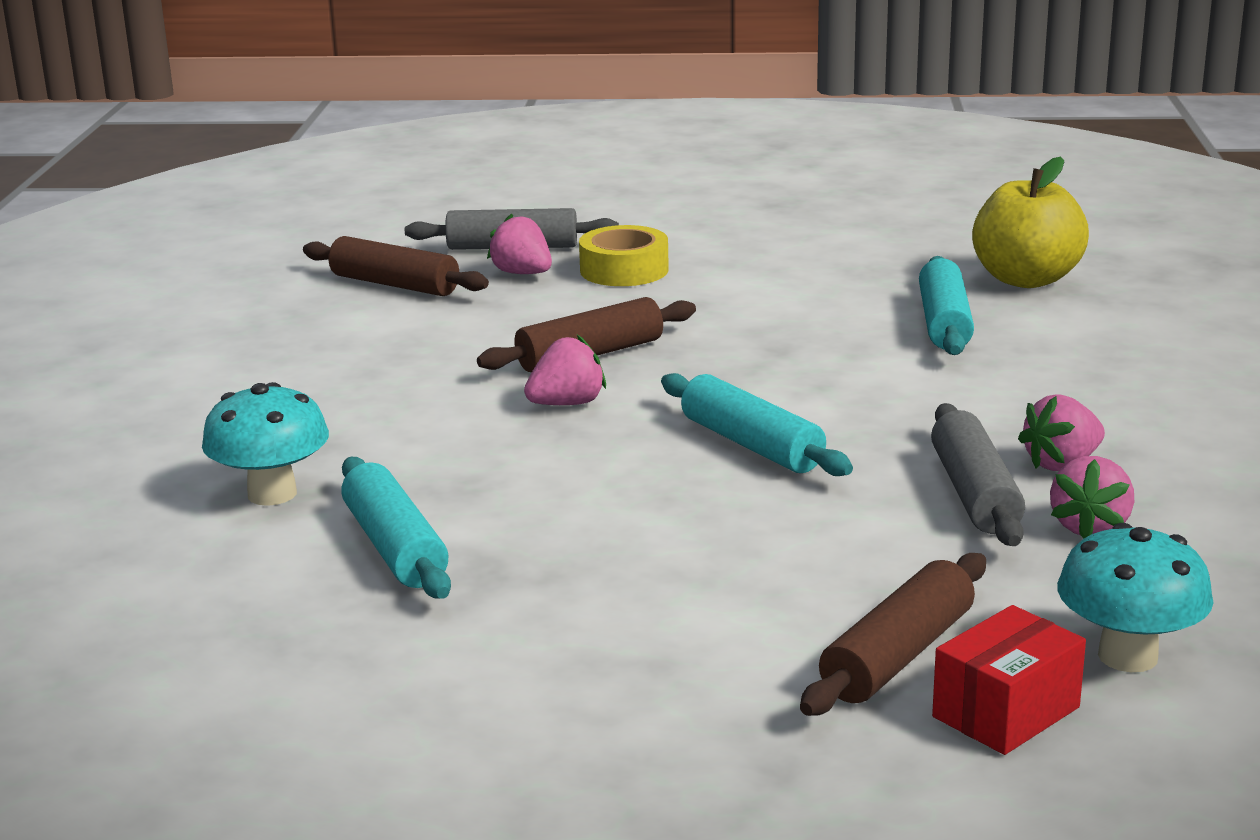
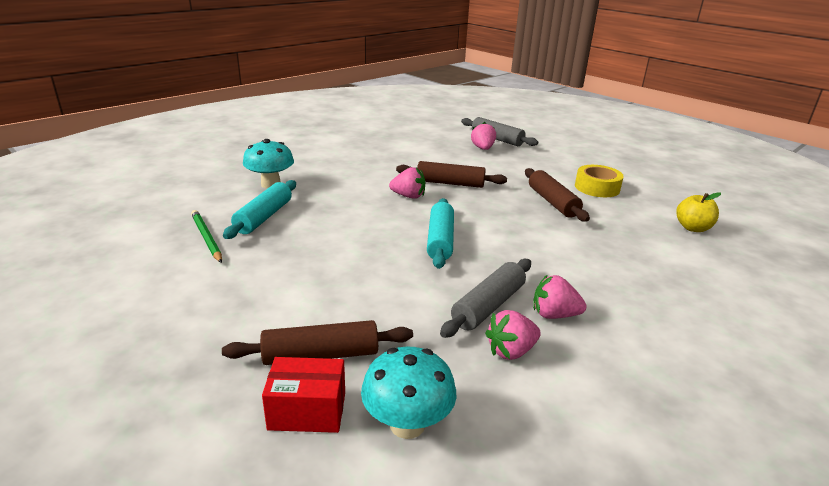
camera: 40 degrees right, 5 degrees up
(372, 625) = (206, 238): none -> green pencil
(395, 284) = (435, 137): brown rolling pin -> brown rolling pin (552, 202)
(624, 270) = (520, 160): yellow tape -> yellow tape (597, 188)
(944, 323) = (615, 230): turquoise rolling pin -> none
(1026, 279) = (692, 228): yellow apple -> yellow apple, size x0.62

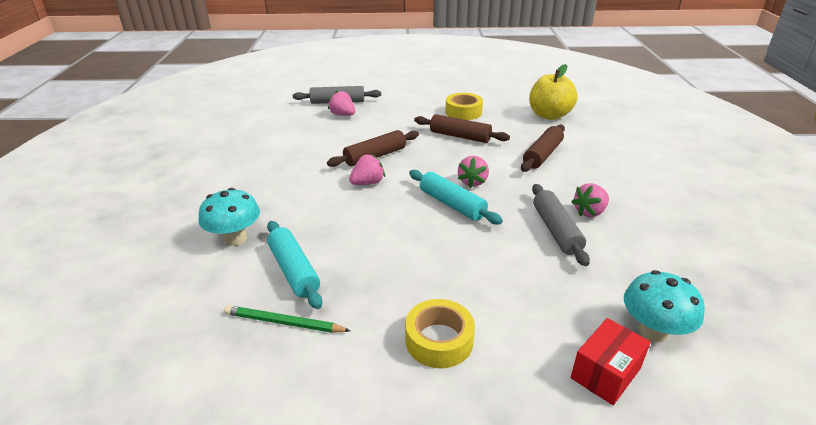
camera: 45 degrees left, 5 degrees up
(255, 305) = (439, 340): none -> yellow tape
(321, 355) = (543, 335): brown rolling pin -> brown rolling pin (542, 155)
(511, 351) = (612, 249): pink strawberry -> pink strawberry (473, 182)
(692, 228) = (549, 115): yellow apple -> yellow apple, size x1.62

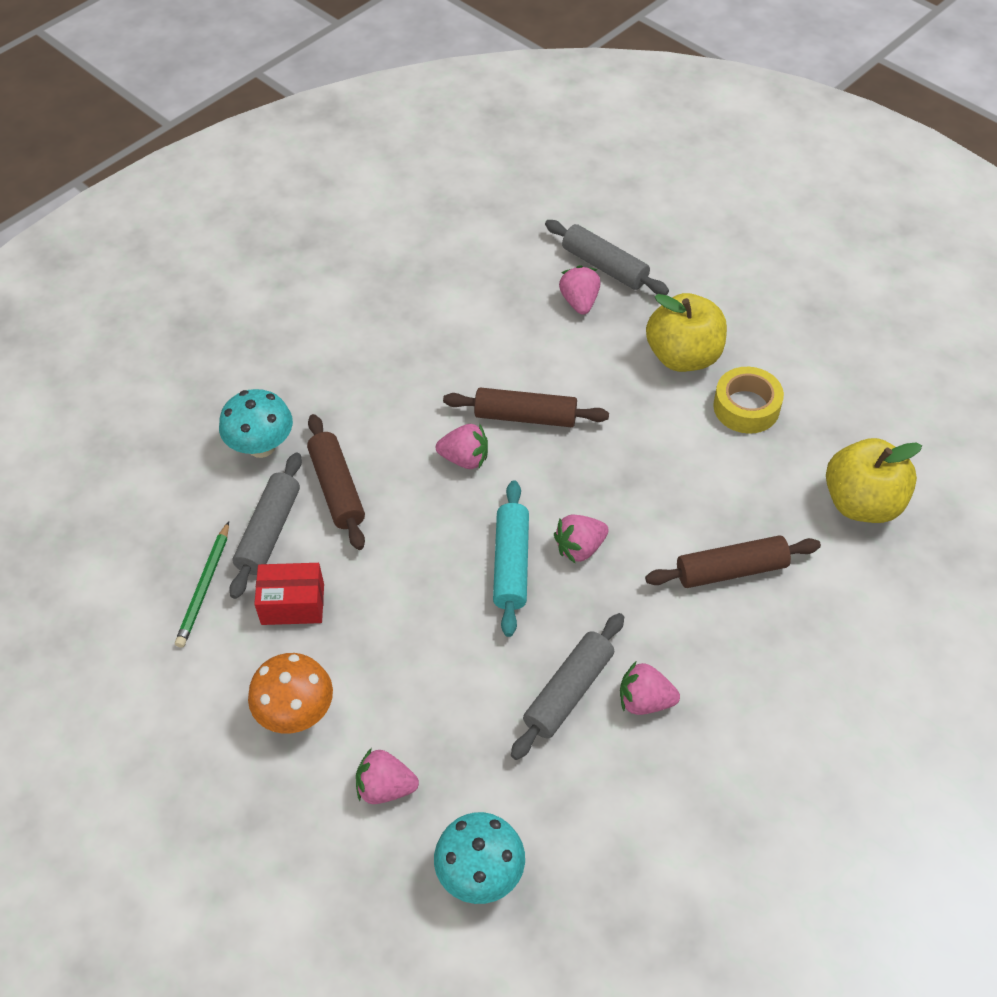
camera: 45 degrees right, 20 degrees up
(284, 323) = (205, 587): green pencil -> green pencil turned 135 degrees counterclockwise
(294, 270) = (269, 531): turquoise rolling pin -> grey rolling pin
(414, 110) = (683, 356): none -> yellow apple
(439, 340) = (296, 712): yellow tape -> orange mushroom
(460, 136) = (674, 454): brown rolling pin -> brown rolling pin (337, 488)
(545, 334) = (385, 787): none -> pink strawberry
(605, 373) = (381, 864): red box -> red box (293, 604)

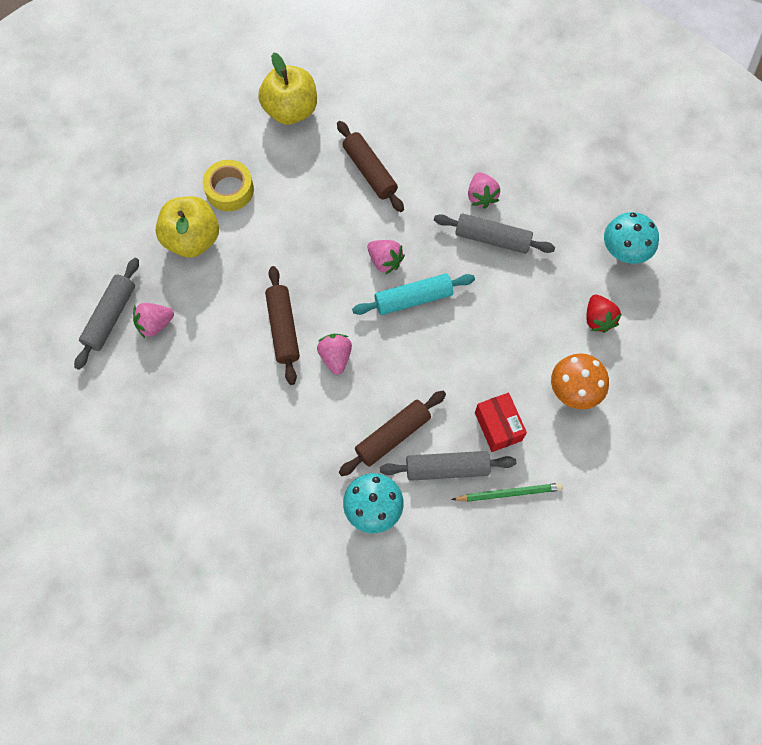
camera: 110 degrees left, 15 degrees up
(385, 787) = (598, 319): pink strawberry -> red strawberry

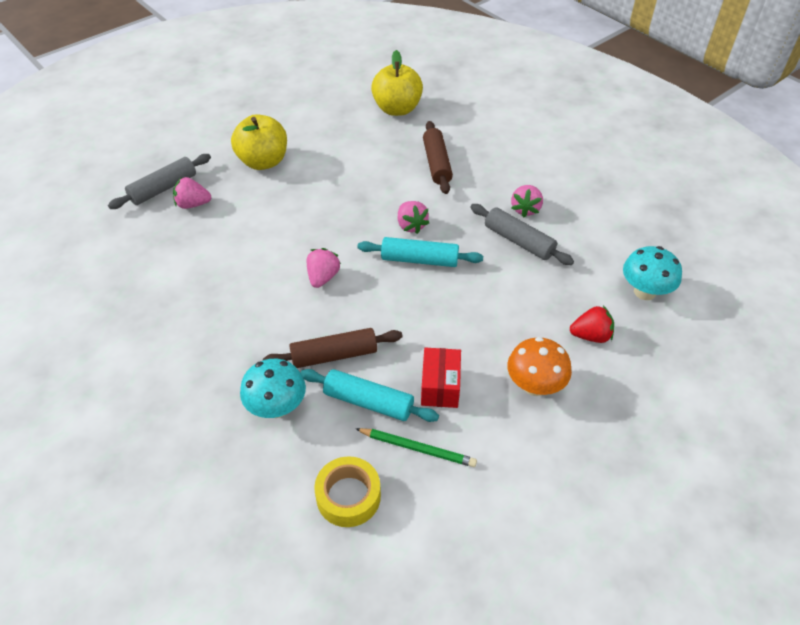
camera: 25 degrees right, 20 degrees down
(229, 190) = (314, 141): yellow tape -> yellow tape (348, 496)
(283, 328) = (292, 242): brown rolling pin -> none
(447, 468) = (368, 402): grey rolling pin -> turquoise rolling pin
(598, 319) = (590, 336): red strawberry -> red strawberry turned 105 degrees counterclockwise

